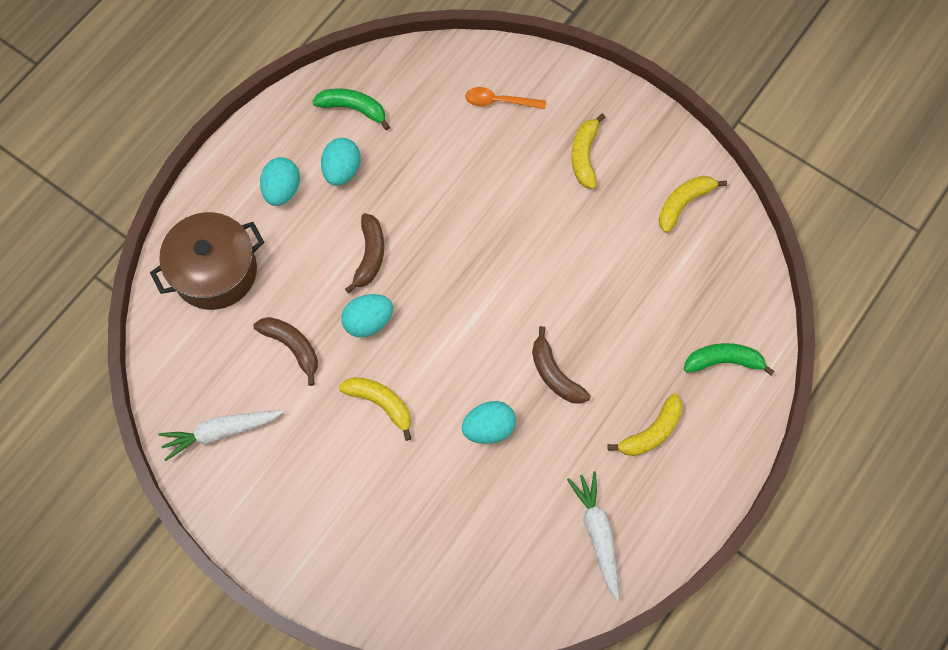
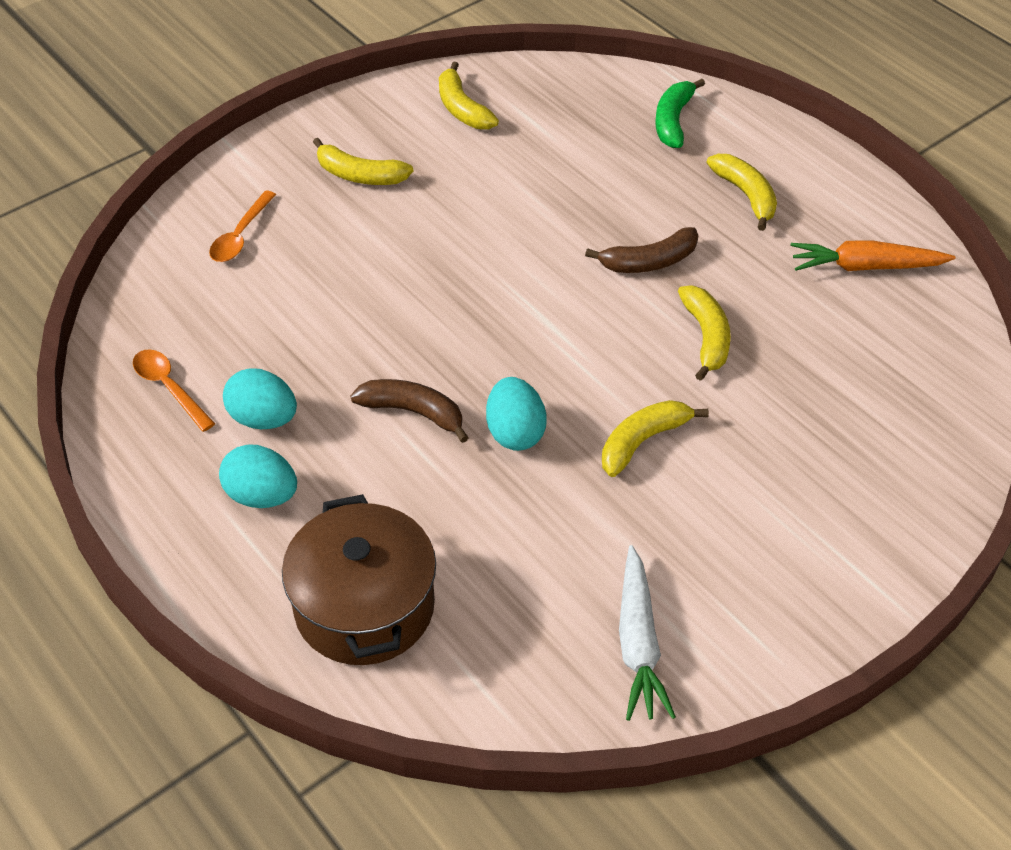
camera: 75 degrees left, 20 degrees down
(292, 347) = (525, 528): brown banana -> none
(353, 109) = (169, 387): green banana -> orange spoon
(489, 428) = (706, 337): turquoise egg -> yellow banana
(597, 534) = (865, 267): white carrot -> orange carrot

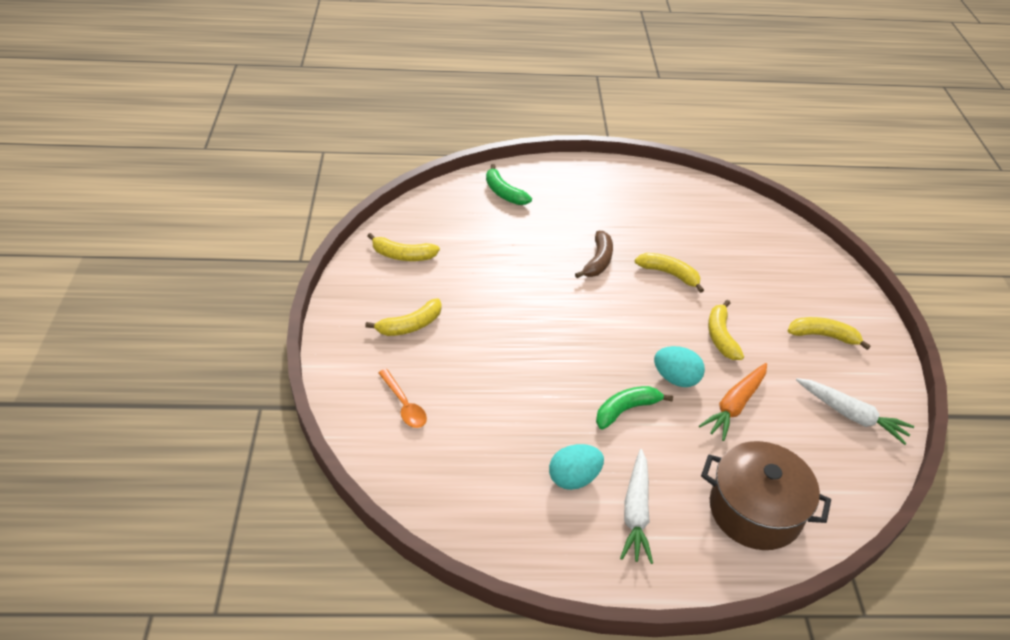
camera: 55 degrees left, 5 degrees down
(169, 387) = (505, 510): orange spoon -> none
(262, 496) = (636, 512): turquoise egg -> white carrot
(413, 412) = (626, 410): brown banana -> green banana
(746, 195) = (584, 204): yellow banana -> yellow banana (823, 336)
(865, 267) = (670, 199): orange carrot -> orange carrot (734, 405)

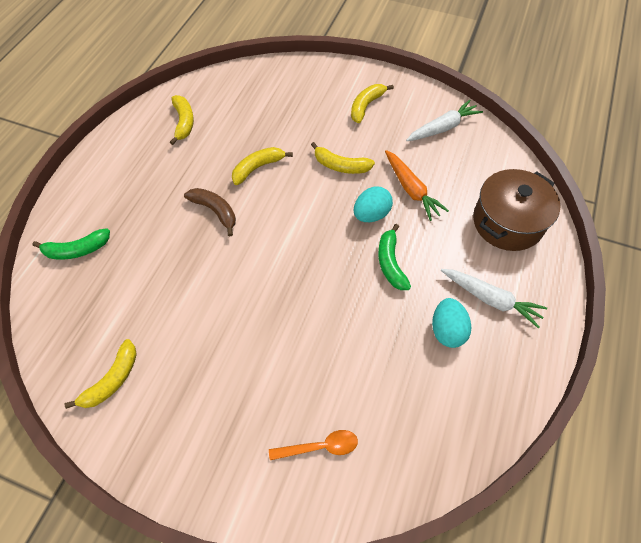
camera: 65 degrees left, 15 degrees up
(410, 325) = (217, 406): yellow banana -> yellow banana (184, 122)

